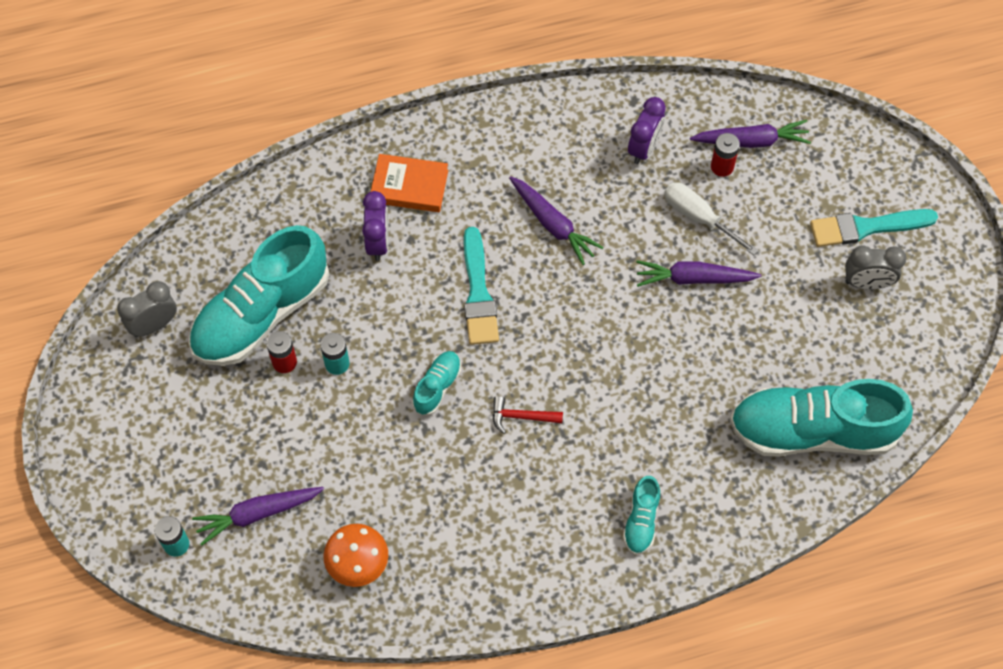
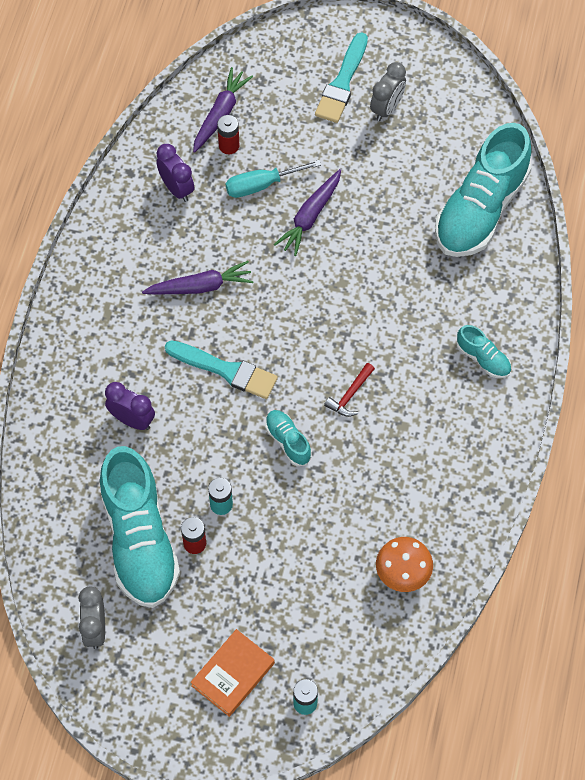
camera: 60 degrees left, 0 degrees up
(257, 514) = (316, 628): purple carrot -> none
(409, 186) = (96, 371): orange book -> orange book (233, 674)
(699, 217) = (261, 185): white screwdriver -> turquoise screwdriver

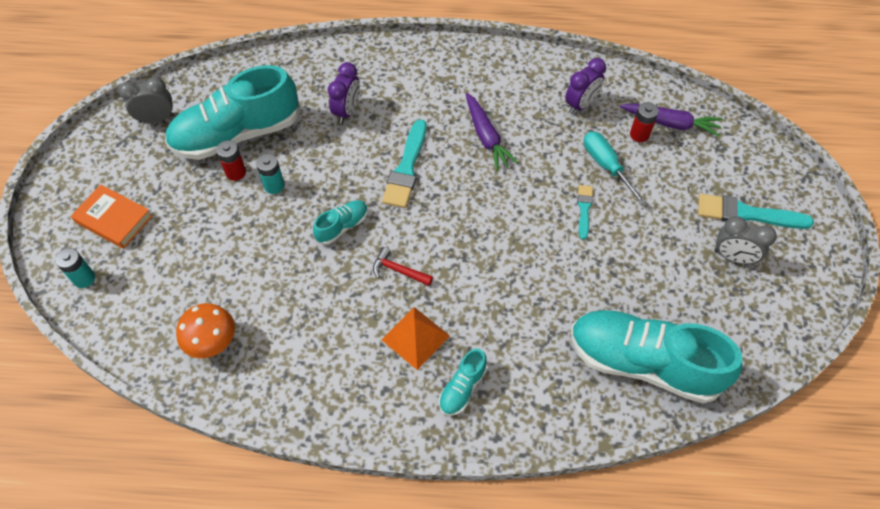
camera: 80 degrees right, 5 degrees down
(310, 217) = (584, 209): purple carrot -> turquoise brush
(426, 390) = (415, 337): none -> orange pyramid

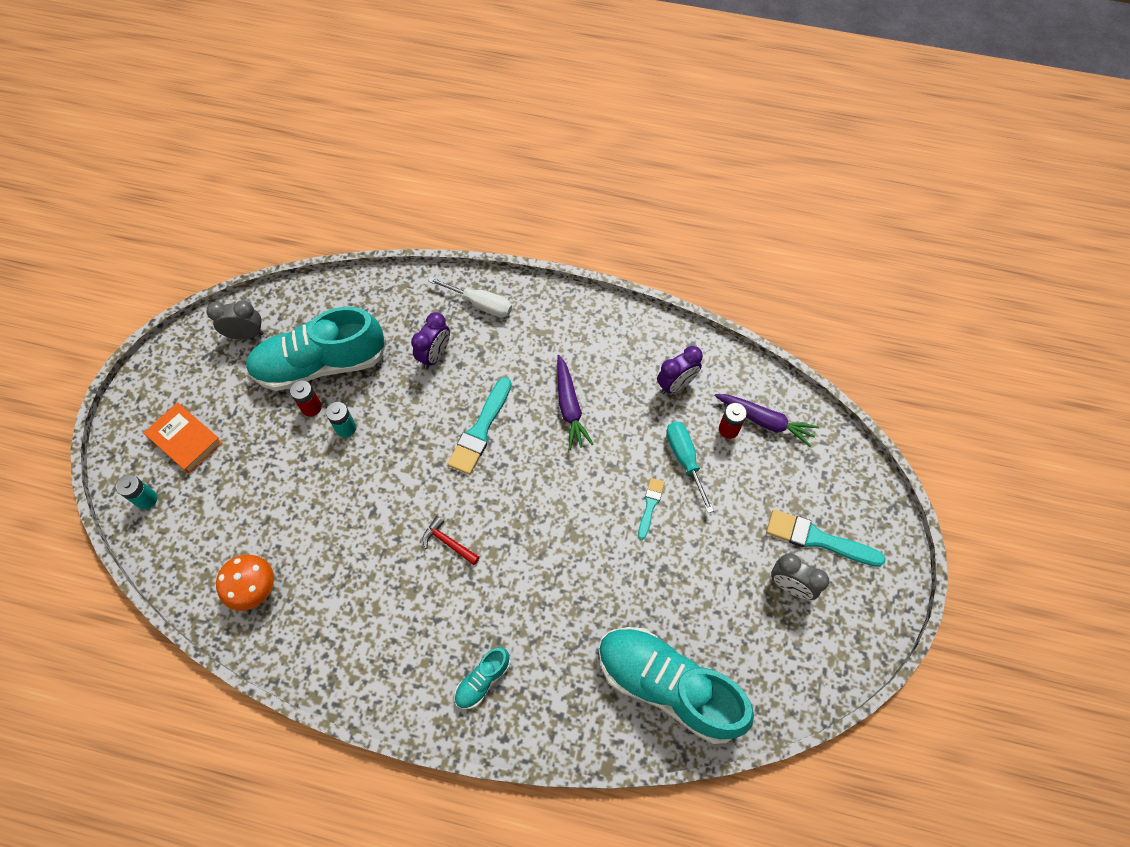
camera: 10 degrees right, 5 degrees up
(342, 226) = (403, 485): turquoise shoe -> none
(380, 63) = (480, 304): none -> white screwdriver
(415, 337) = (449, 618): orange pyramid -> none

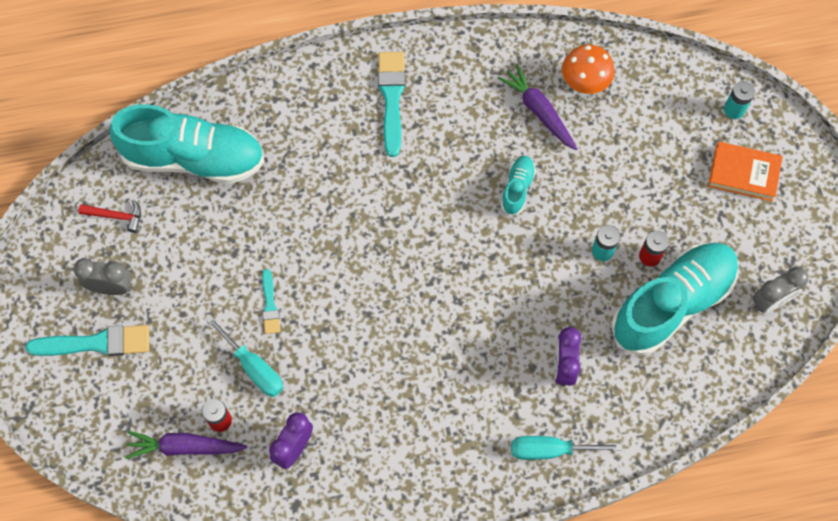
camera: 155 degrees right, 5 degrees up
(448, 542) = (442, 190): red hammer -> red hammer (116, 216)
(480, 304) = (551, 450): white screwdriver -> turquoise screwdriver
(480, 430) = (471, 308): turquoise brush -> turquoise brush (391, 98)
(483, 680) = (351, 97): turquoise shoe -> turquoise shoe (517, 188)
(569, 407) = (394, 371): purple carrot -> purple carrot (538, 111)

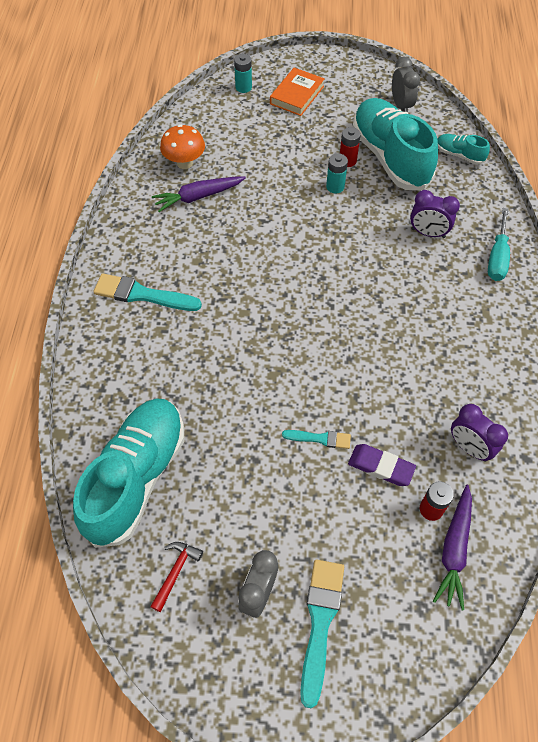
camera: 75 degrees left, 10 degrees down
(253, 367) = (381, 467): turquoise screwdriver -> purple eraser
(517, 188) = (263, 226): turquoise shoe -> turquoise shoe (459, 155)

